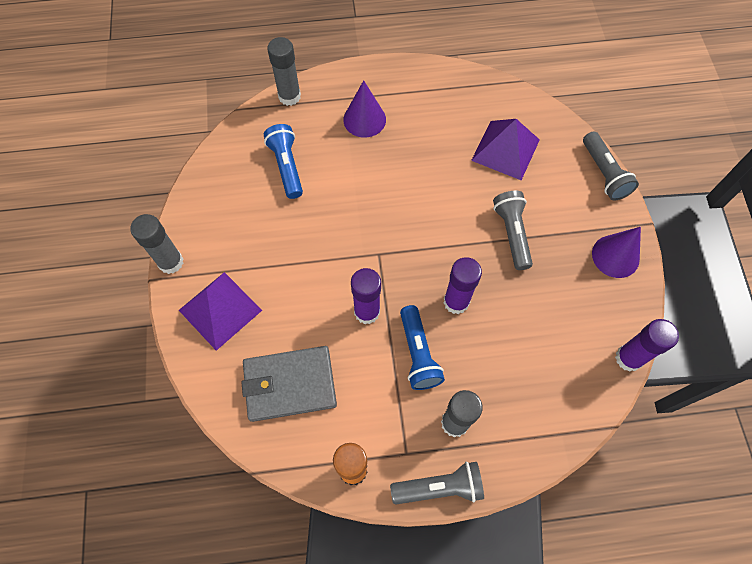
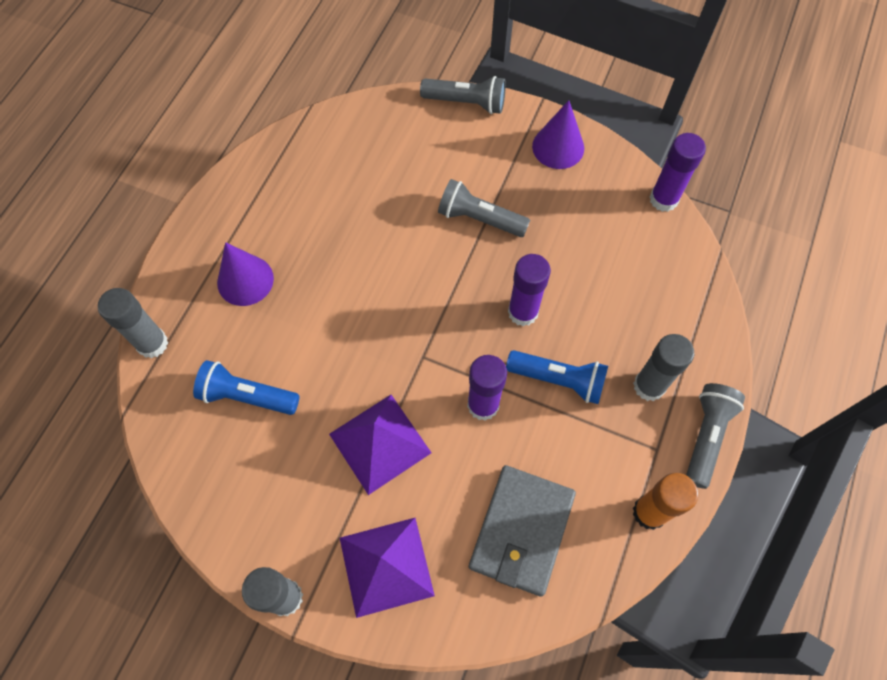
camera: 60 degrees left, 0 degrees up
(505, 150) = (381, 168): purple pyramid -> purple pyramid (380, 443)

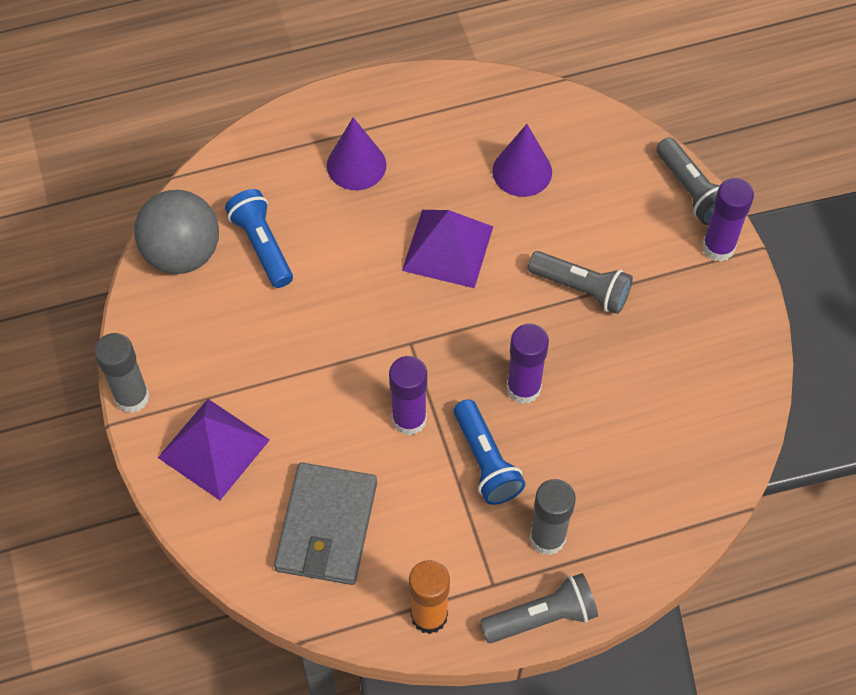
camera: 50 degrees right, 5 degrees down
(152, 343) = (245, 148): grey glue stick -> none
(196, 460) = (182, 253): none -> grey ball
(380, 443) = (308, 368): purple pyramid -> purple pyramid (448, 248)
(479, 218) = (582, 289): grey flashlight -> grey flashlight turned 135 degrees clockwise
(521, 531) = (326, 526): grey wallet -> grey wallet turned 60 degrees counterclockwise
(558, 147) = (721, 297): purple cone -> purple cone (522, 171)
(663, 199) = (754, 423): purple glue stick -> purple glue stick (718, 247)

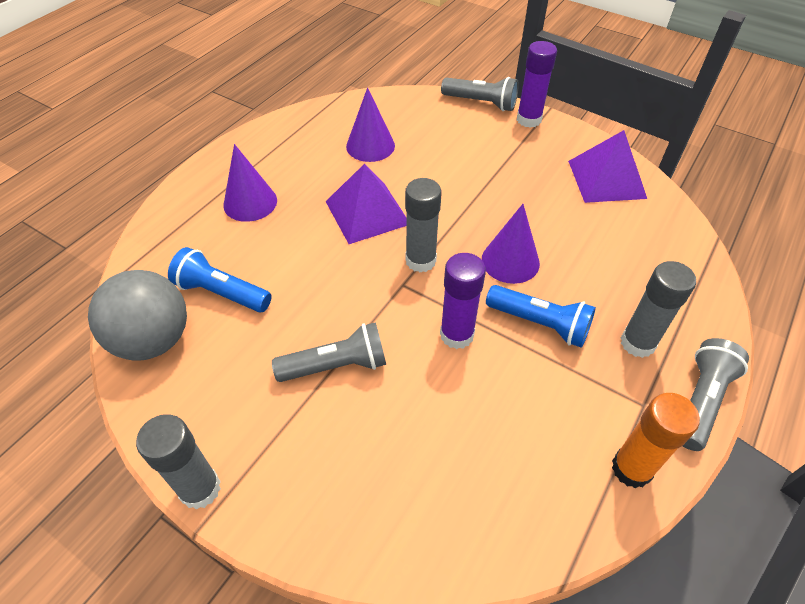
camera: 40 degrees left, 10 degrees down
(214, 448) = (320, 475): purple pyramid -> purple pyramid (606, 179)
(326, 526) = (479, 463): grey wallet -> none
(447, 331) = (420, 260): none -> grey glue stick
(523, 388) = (510, 261): purple glue stick -> purple cone
(582, 289) = (479, 184): grey flashlight -> grey flashlight (336, 365)

